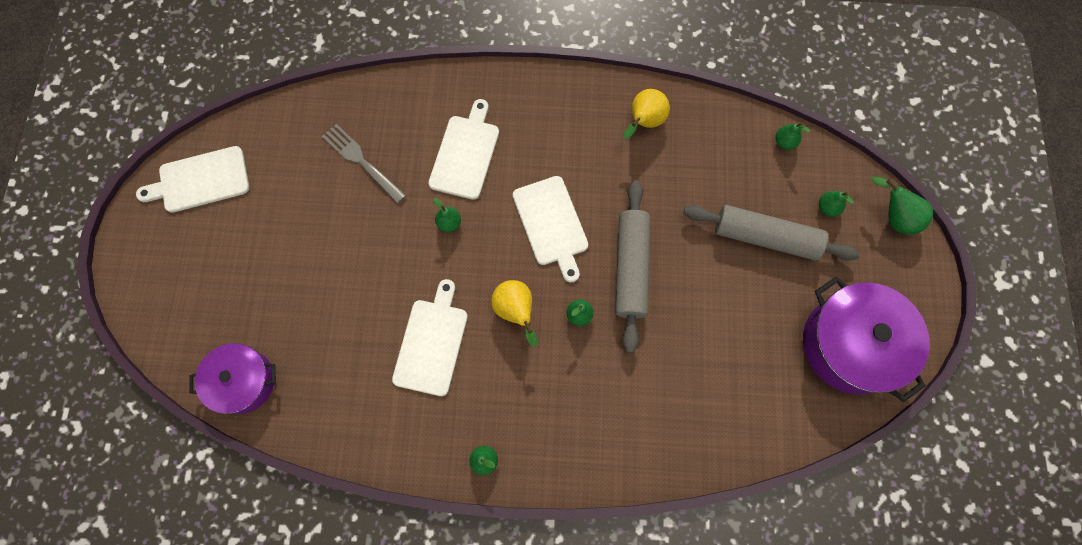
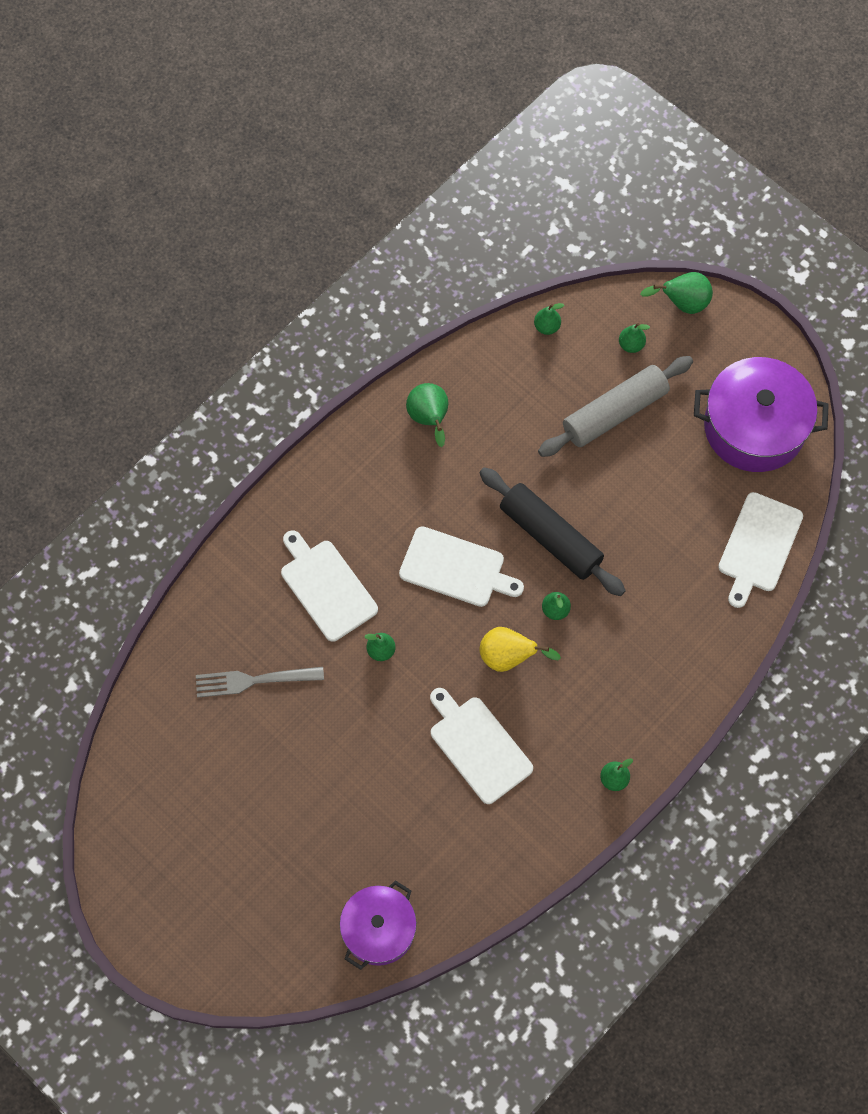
camera: 50 degrees left, 5 degrees down
(200, 180) = (144, 836): white cutting board -> white cutting board (758, 546)
(631, 268) = (550, 537): grey rolling pin -> black rolling pin
(644, 122) = (429, 419): yellow pear -> green pear

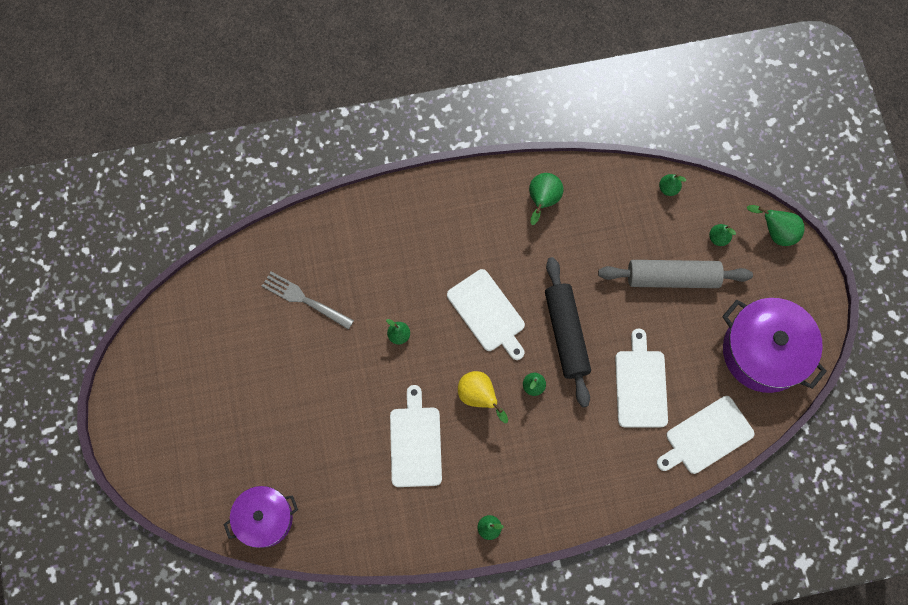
camera: 35 degrees right, 5 degrees up
(326, 587) = (394, 269): white cutting board -> white cutting board (641, 385)

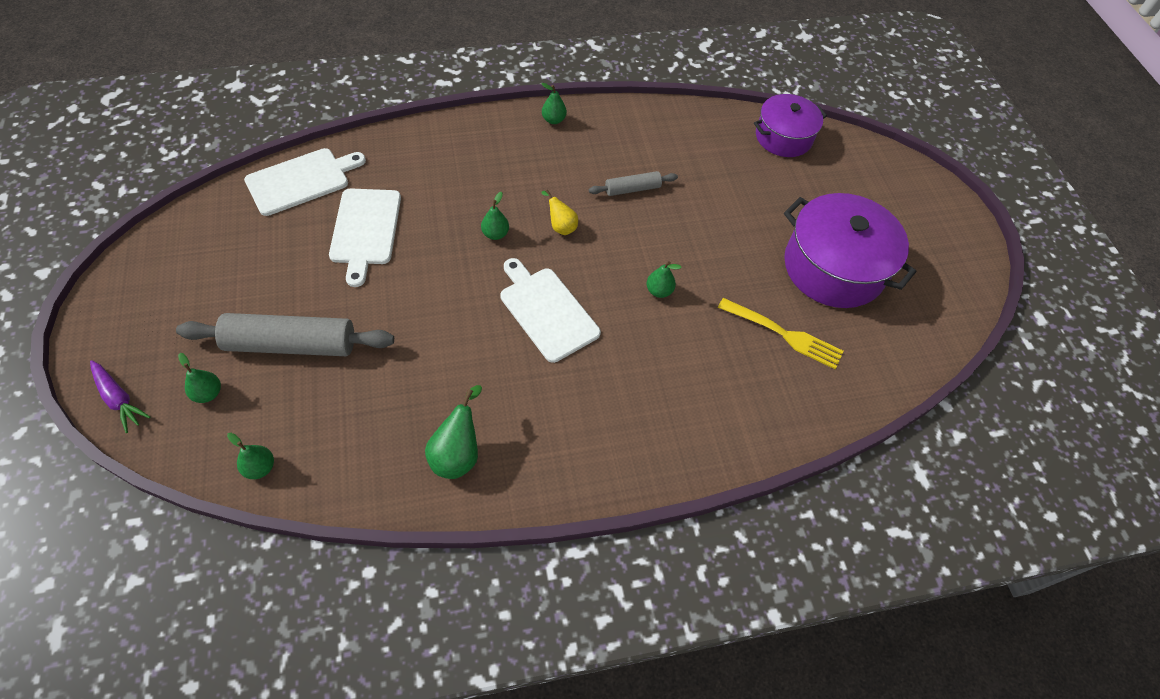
camera: 175 degrees right, 15 degrees down
(305, 300) = (783, 334): grey fork -> yellow fork
(415, 443) = (632, 189): white cutting board -> grey rolling pin
(479, 397) = (561, 226): yellow pear -> yellow pear, size x0.65
(566, 334) = (448, 285): black rolling pin -> none
(764, 351) = (199, 257): purple pot -> purple pot (833, 267)
(775, 232) = (119, 399): green pear -> purple carrot

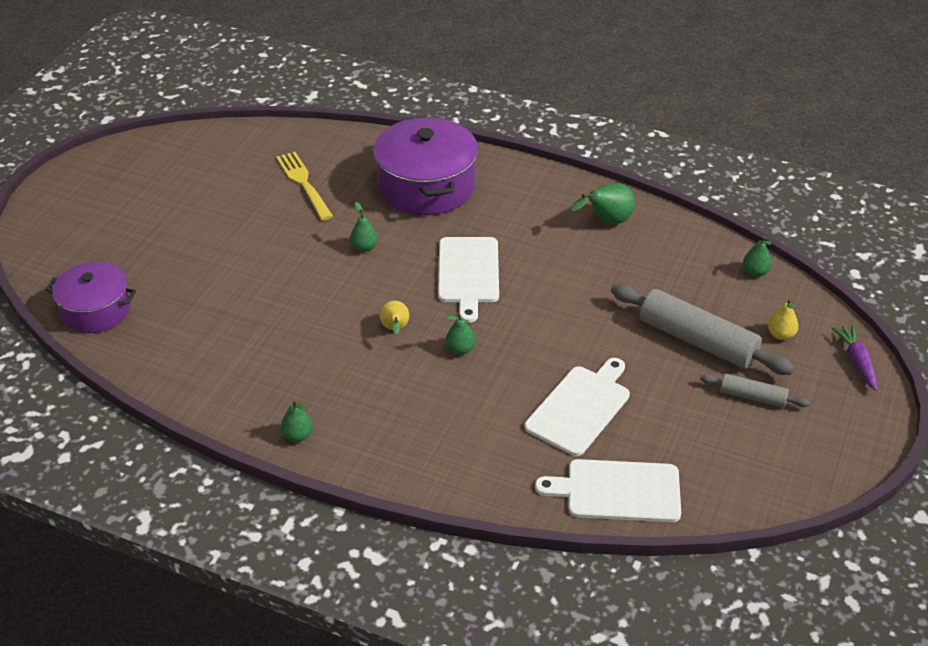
camera: 140 degrees left, 15 degrees down
(208, 393) = (781, 335): green pear -> yellow pear
(632, 189) = (296, 331): grey rolling pin -> grey rolling pin (752, 397)
(833, 267) = (207, 202): purple pot -> purple pot (426, 186)

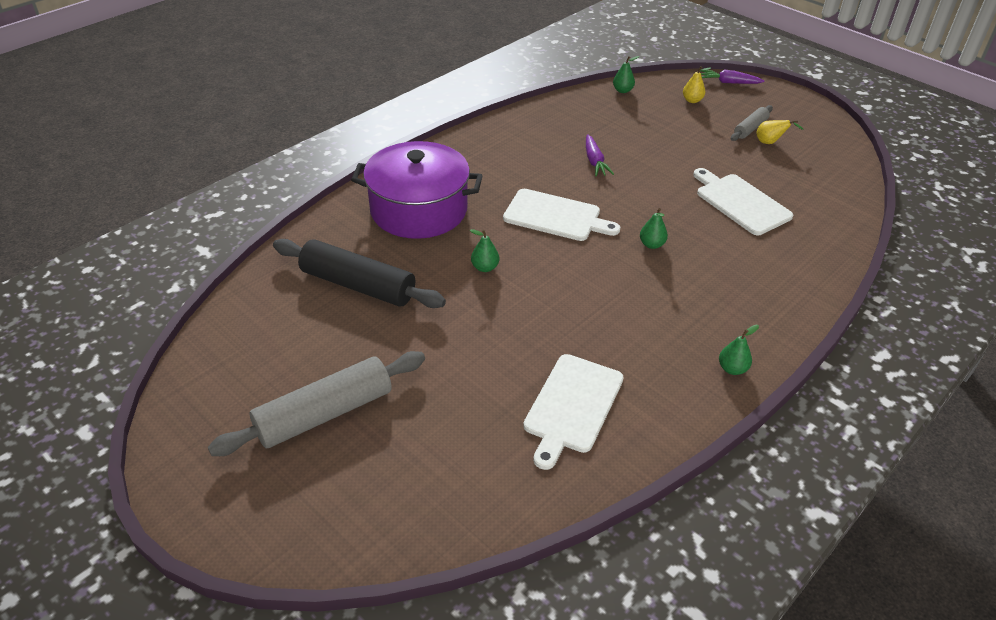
camera: 70 degrees left, 0 degrees up
(96, 310) = (476, 500): purple pot -> none
(304, 184) = (358, 285): yellow fork -> black rolling pin
(395, 329) = (610, 275): yellow pear -> yellow pear (770, 142)
(585, 280) = (594, 161): none -> purple carrot
(606, 221) = (529, 133): green pear -> none
(617, 491) = (832, 209): white cutting board -> white cutting board (572, 406)
(697, 341) = (685, 133): grey rolling pin -> grey rolling pin (324, 414)

